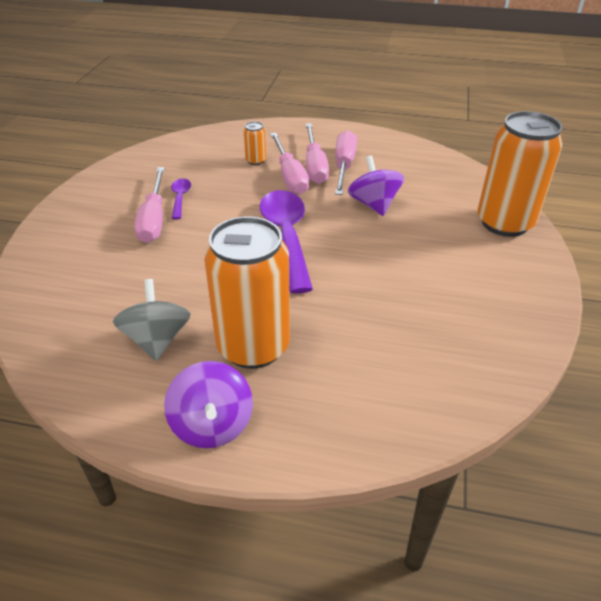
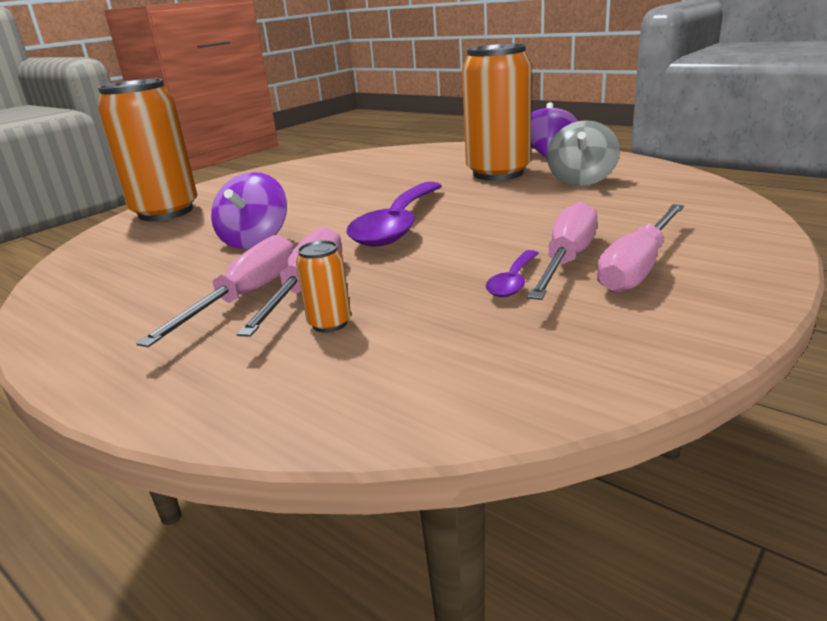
camera: 150 degrees left, 15 degrees down
(344, 166) = (205, 289): pink screwdriver -> pink screwdriver (638, 267)

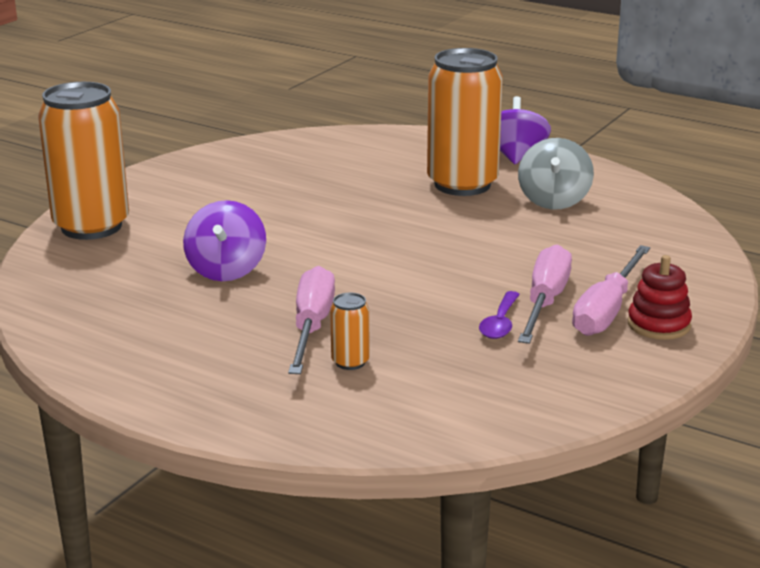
camera: 10 degrees left, 0 degrees up
(246, 297) = (258, 336): pink screwdriver -> none
(398, 225) = (373, 255): purple spoon -> none
(703, 280) = (658, 324): none -> red stacking toy

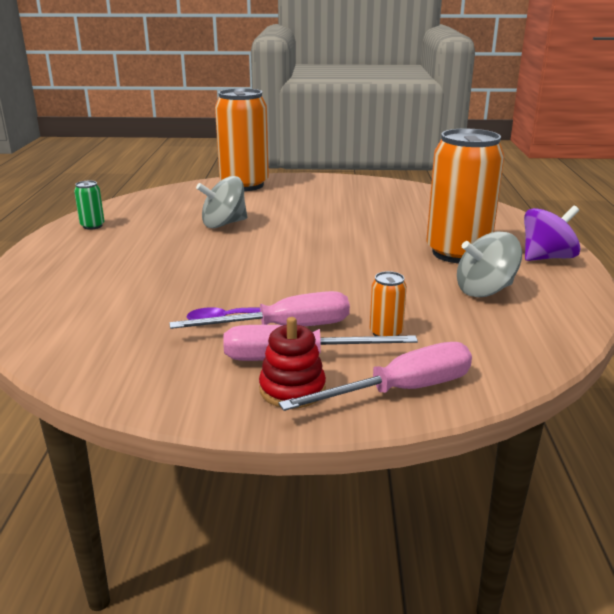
camera: 60 degrees right, 0 degrees up
(112, 353) = (92, 226): none -> green can
(226, 270) = (224, 224): purple spinning top -> grey spinning top
(312, 327) = (166, 262): pink screwdriver -> pink screwdriver (401, 391)
(350, 362) = (124, 284): orange can -> orange can (386, 333)

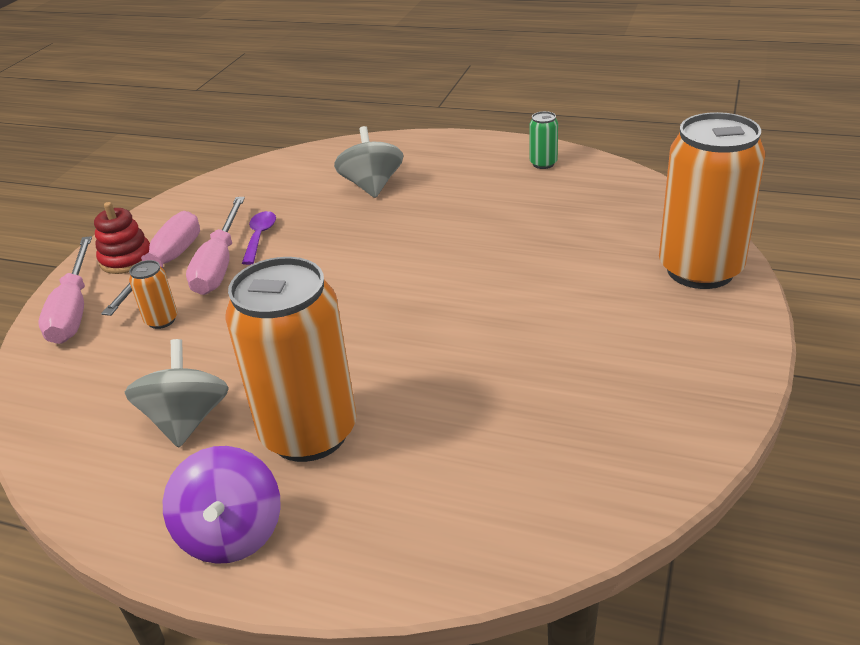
camera: 110 degrees right, 10 degrees up
(224, 224) = (517, 245): grey spinning top -> grey spinning top (372, 186)

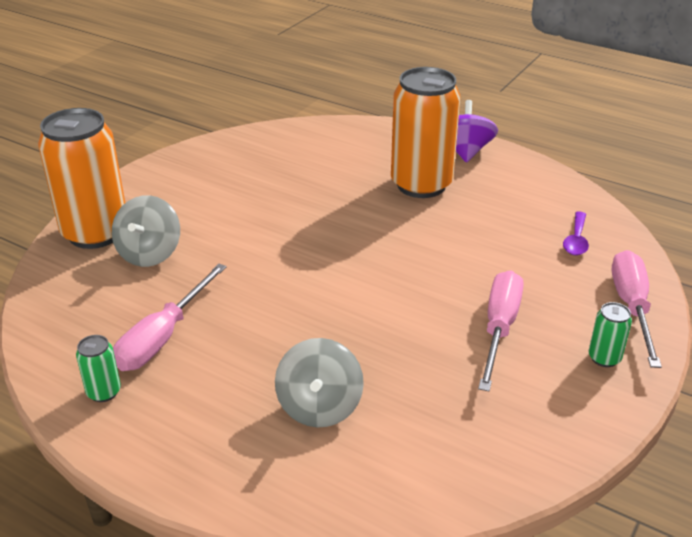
camera: 170 degrees left, 0 degrees up
(126, 259) = (604, 358): red stacking toy -> green can
(161, 320) = (542, 279): orange can -> none
(166, 265) = (556, 339): pink screwdriver -> pink screwdriver (163, 337)
(187, 420) = (501, 204): grey spinning top -> grey spinning top (149, 253)
(260, 237) = (459, 355): purple spoon -> purple spoon (576, 240)

